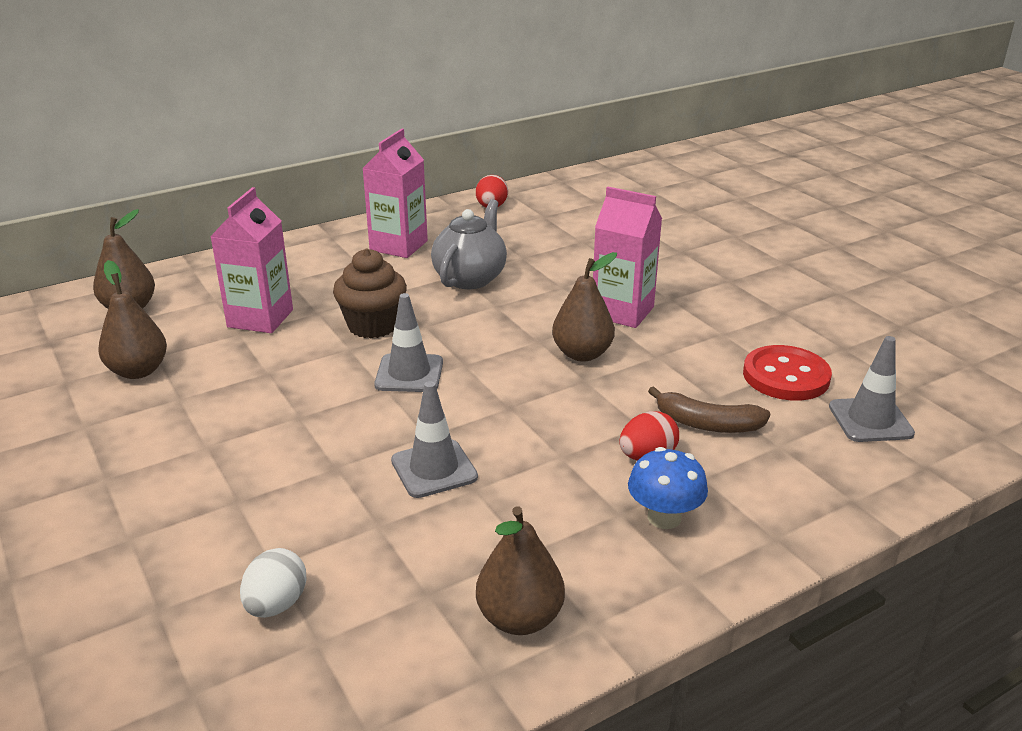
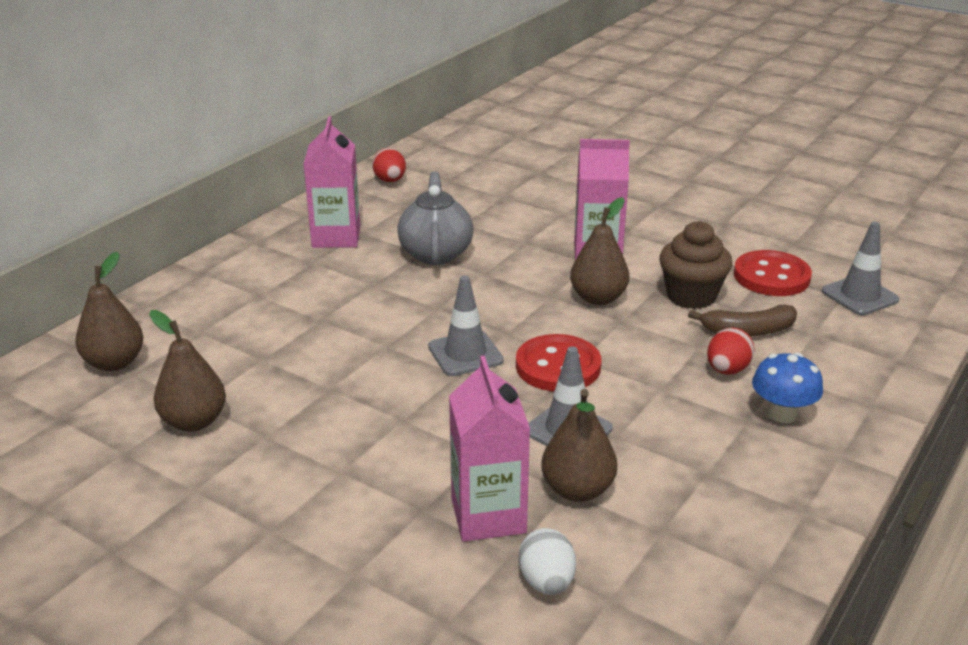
camera: 25 degrees left, 0 degrees up
(260, 318) = (268, 339): pink carton -> pink carton (488, 515)
(373, 326) = (388, 319): brown cupcake -> brown cupcake (691, 296)
(482, 407) = (558, 366): none -> red button
(520, 618) = (748, 525): brown pear -> brown pear (577, 490)

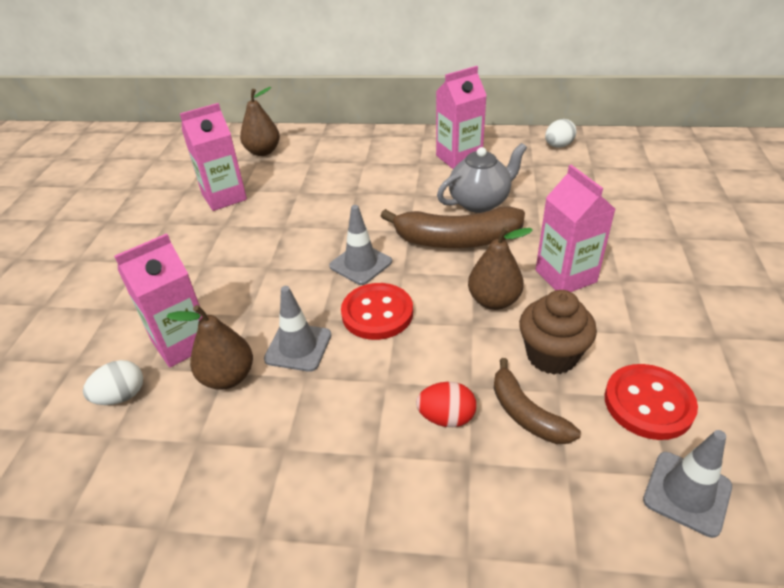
camera: 65 degrees right, 10 degrees up
(194, 421) = (224, 197): brown pear -> pink carton
(390, 181) = (558, 146): red egg -> white egg
(486, 286) = (456, 240): none -> brown banana
(782, 414) = (402, 479): blue mushroom -> none

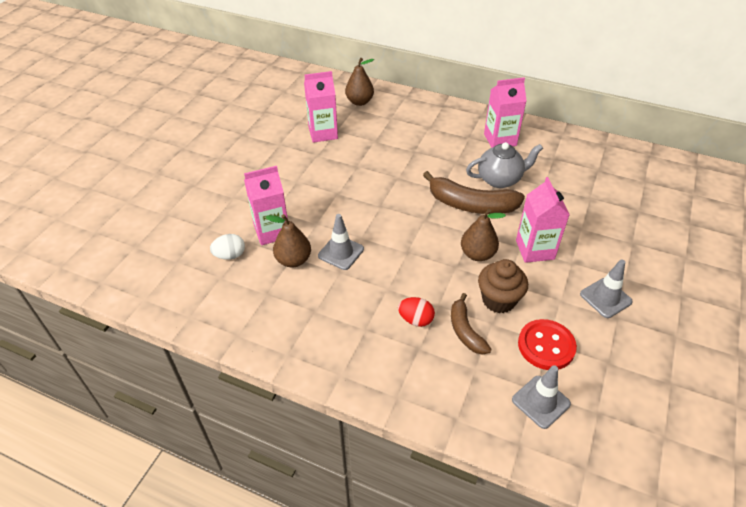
camera: 15 degrees right, 5 degrees up
(360, 264) = (399, 206): grey traffic cone -> grey traffic cone (605, 298)
(377, 313) = (397, 243): red button -> none
(558, 146) = (581, 146): white egg -> none

